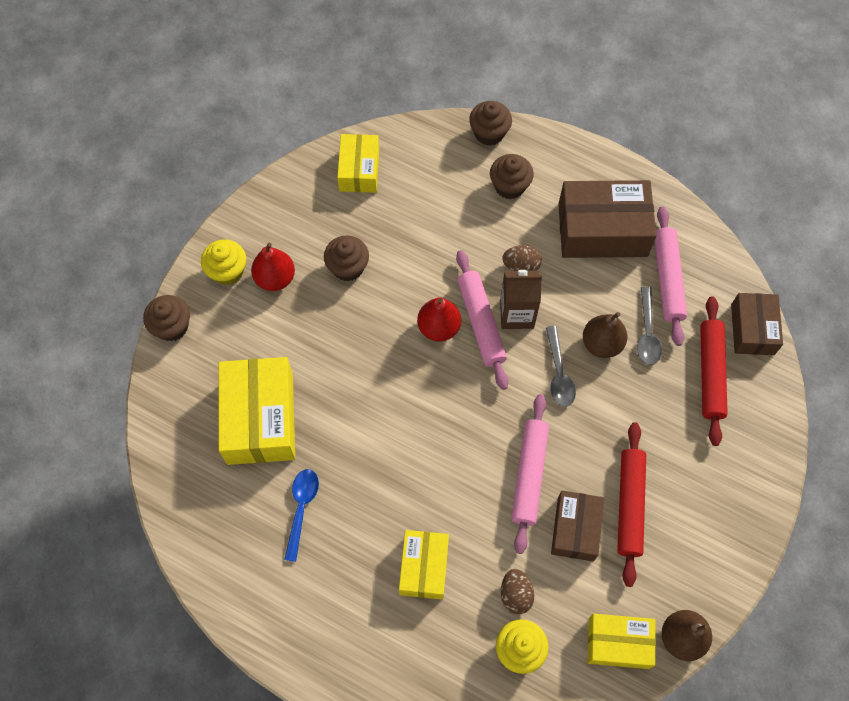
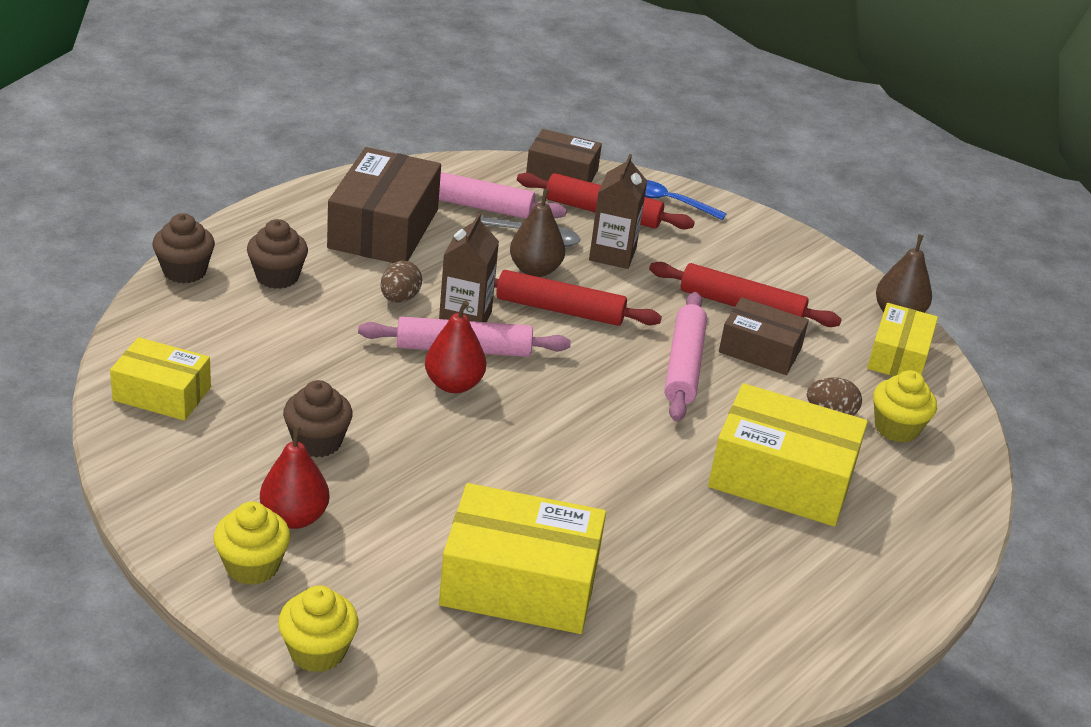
camera: 80 degrees left, 30 degrees down
(172, 327) = (317, 651): brown cupcake -> yellow cupcake
(301, 509) = (673, 571): blue spoon -> blue spoon (669, 202)
(424, 567) = (781, 478): yellow box -> yellow box, size x1.64
(529, 475) = (683, 365): pink rolling pin -> pink rolling pin turned 75 degrees clockwise
(558, 373) = (560, 309): grey spoon -> red rolling pin
(652, 394) = (612, 254): none -> brown carton

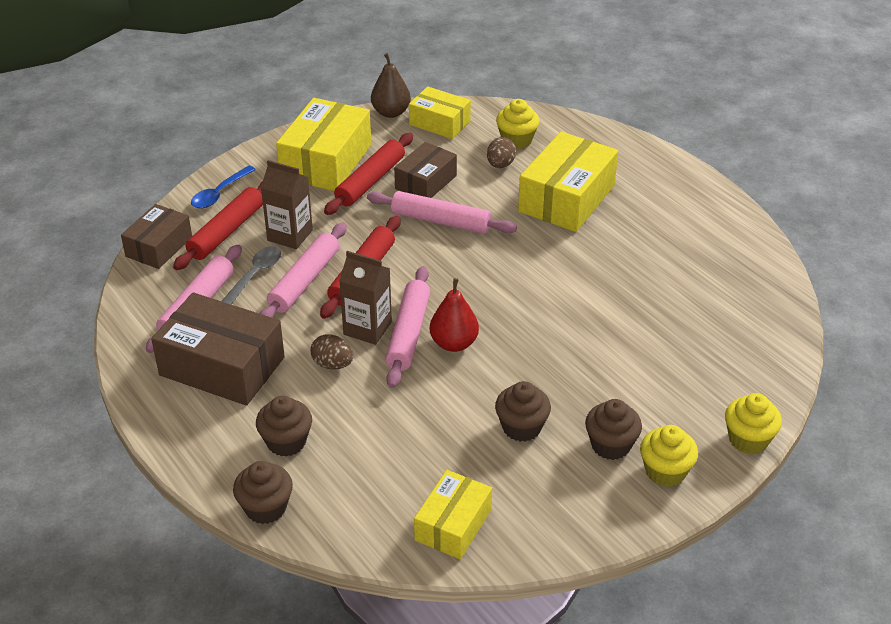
camera: 75 degrees left, 5 degrees up
(294, 517) = (610, 445): red pear -> brown cupcake
(519, 583) = (674, 333): yellow box -> yellow box (326, 161)
(535, 270) = (304, 281): brown pear -> pink rolling pin

